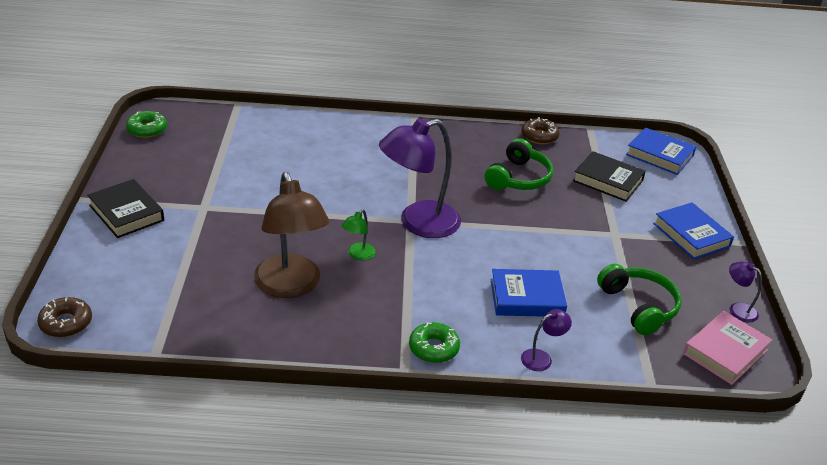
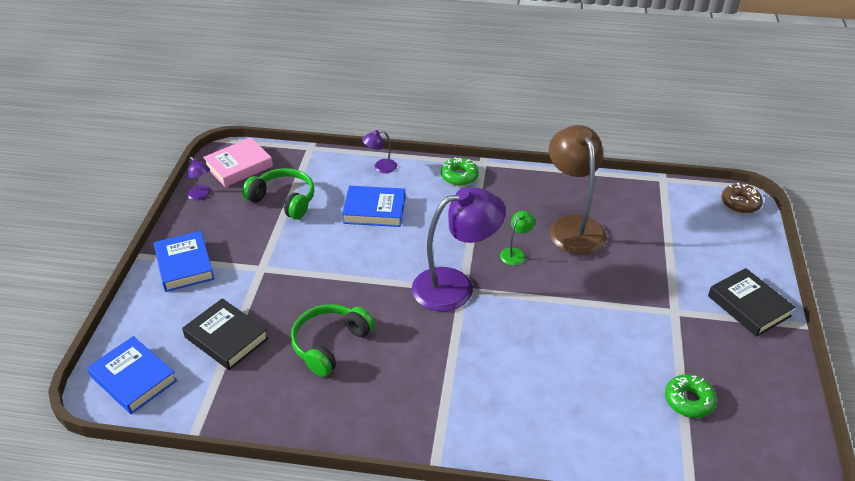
camera: 170 degrees left, 5 degrees up
(147, 129) = (792, 439): green donut -> green donut (688, 400)
(539, 136) = (273, 418): brown donut -> none
(638, 306) = (283, 200): green headphones -> green headphones turned 135 degrees clockwise

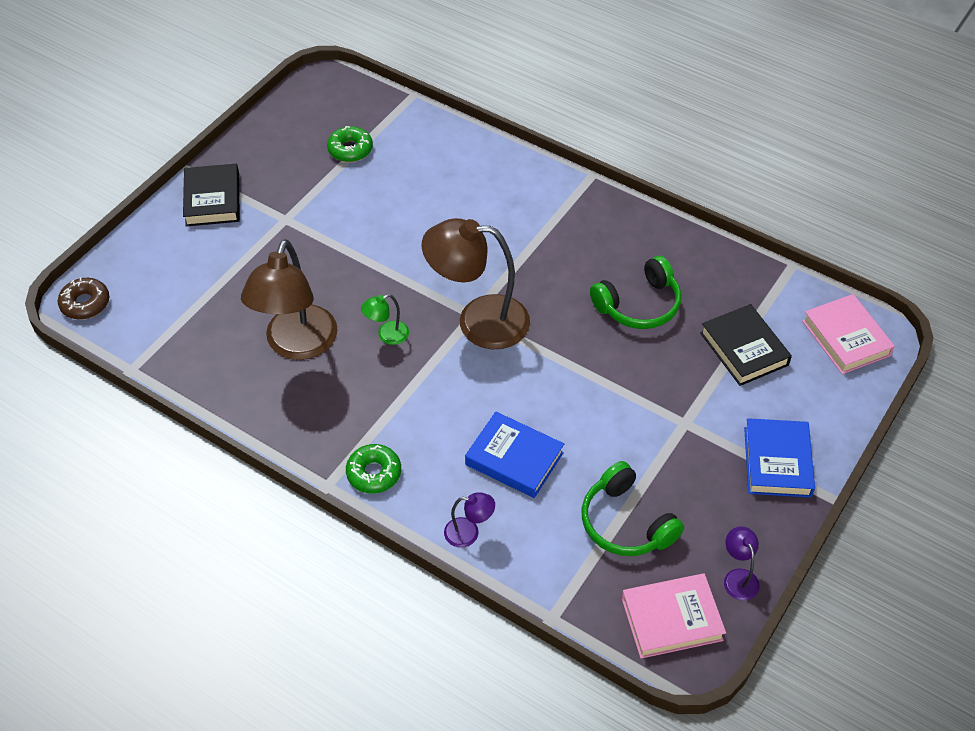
camera: 155 degrees left, 10 degrees up
(134, 378) = (846, 338): blue book -> pink book
(455, 286) = (478, 321): purple lamp -> brown lamp

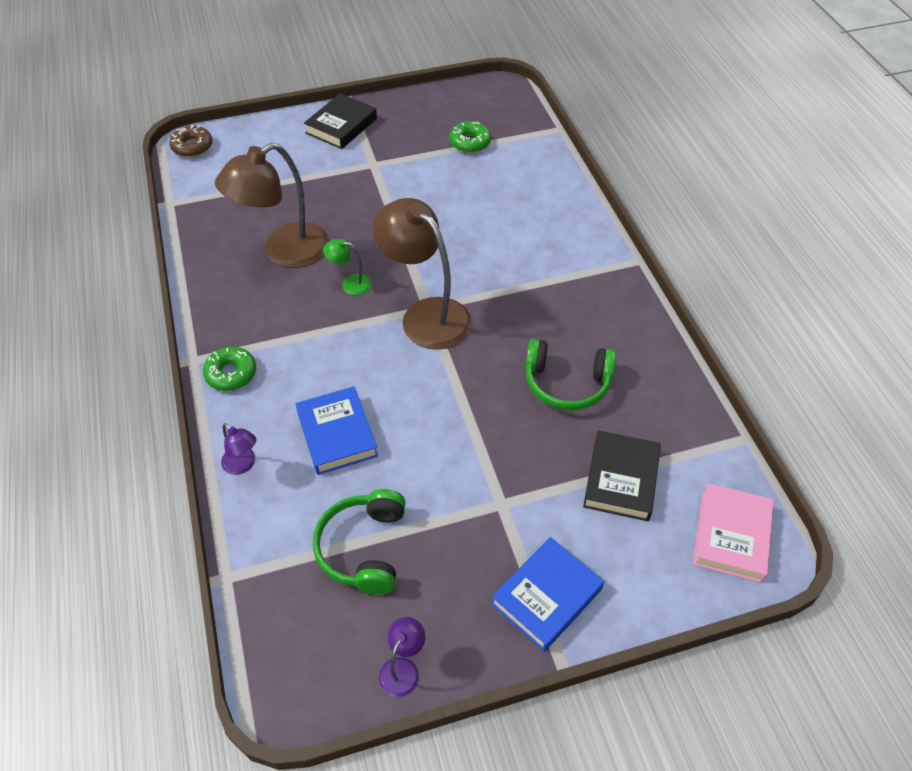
camera: 40 degrees right, 0 degrees up
(671, 619) = (311, 657): pink book -> none

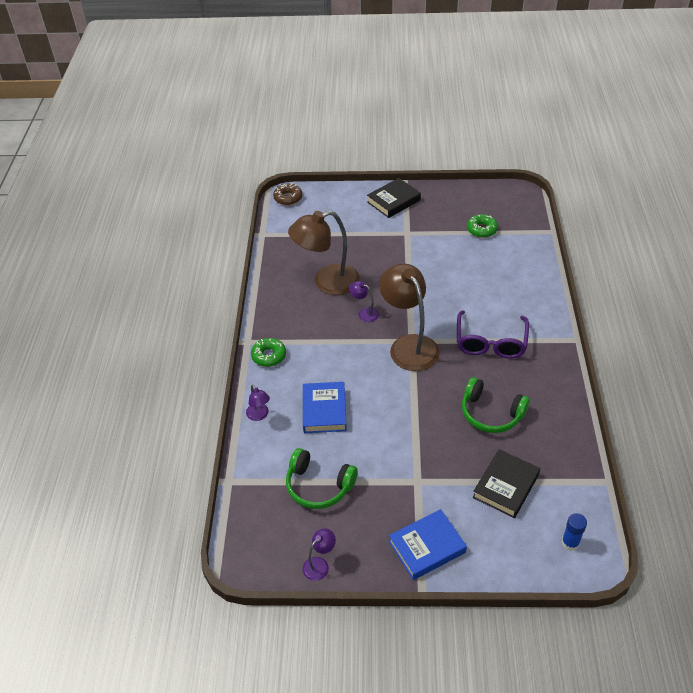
camera: 20 degrees right, 5 degrees down
(350, 283) = (364, 313): green lamp -> purple lamp
(364, 548) = (319, 486): green headphones -> green headphones turned 90 degrees counterclockwise
(532, 287) = (490, 342): none -> purple glasses
(731, 535) = (570, 543): pink book -> blue glue stick

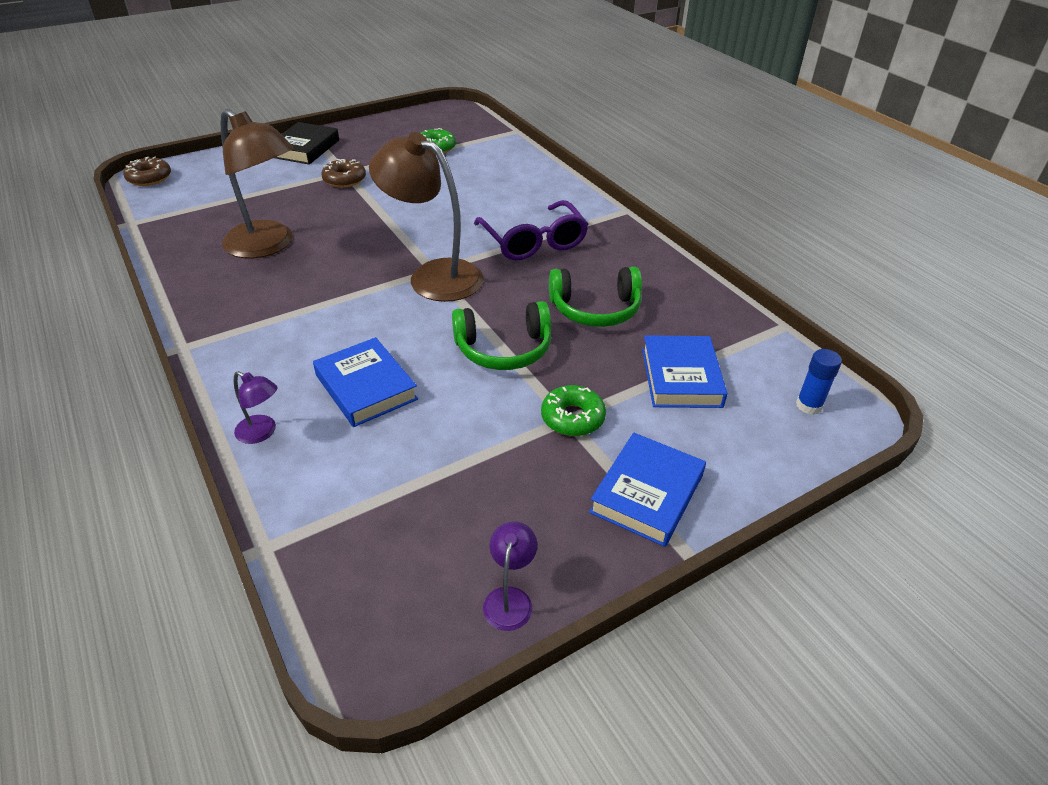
camera: 35 degrees left, 5 degrees down
(269, 356) = (230, 353): green donut -> green donut (572, 418)
(319, 486) = (427, 486): green headphones -> green headphones (504, 349)
(327, 282) = (268, 246): brown lamp -> brown lamp turned 90 degrees counterclockwise
(364, 313) = (346, 261): purple lamp -> none
(403, 240) = (344, 179): none -> brown donut
(505, 486) = (681, 377): black book -> blue book

